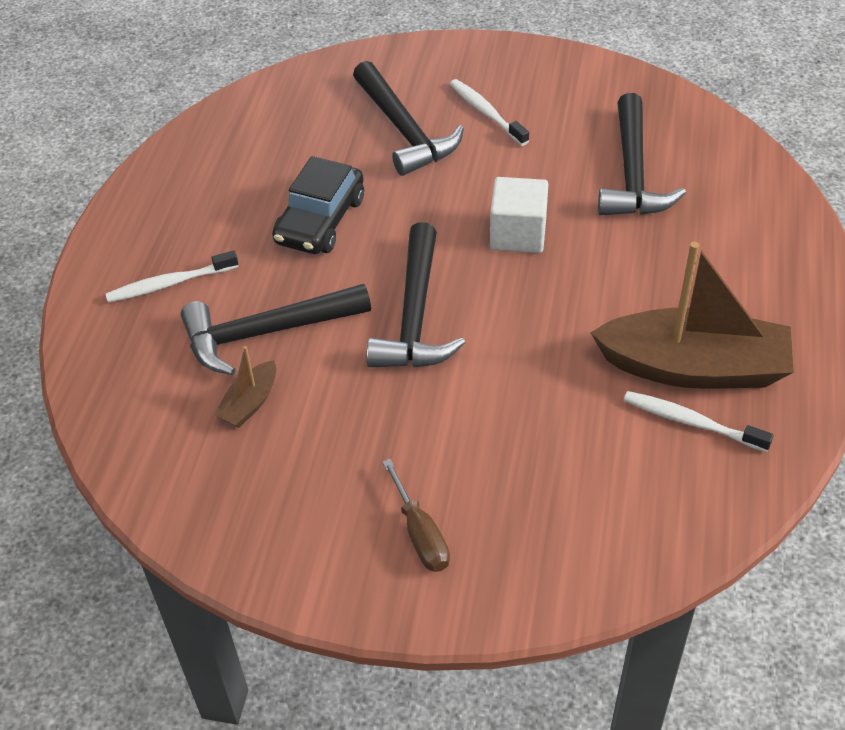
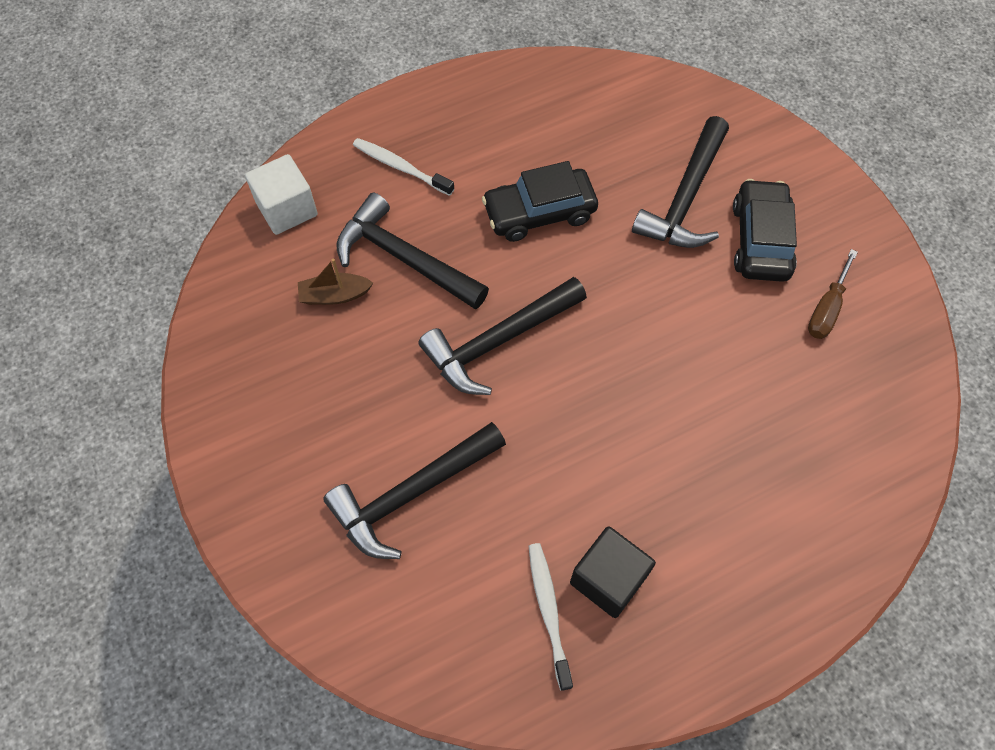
camera: 50 degrees right, 15 degrees up
(420, 534) = (301, 484): brown screwdriver -> brown screwdriver (826, 309)
(486, 113) = (760, 240): white toothbrush -> black car
(518, 234) = (643, 354): white cube -> white cube (287, 209)
(632, 173) = (792, 394): black hammer -> black hammer (411, 493)
(694, 368) = (608, 579): brown boat -> black cube

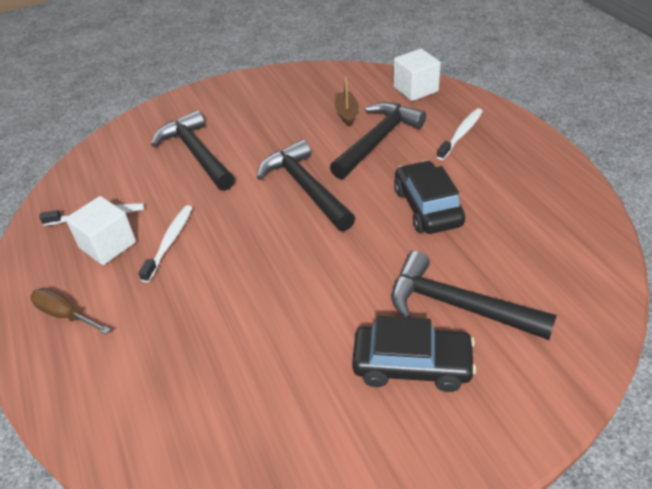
camera: 95 degrees right, 20 degrees down
(601, 497) = (169, 242): none -> white toothbrush
(608, 579) = (108, 245): black cube -> white cube
(826, 309) = (327, 418): brown screwdriver -> brown screwdriver (65, 315)

